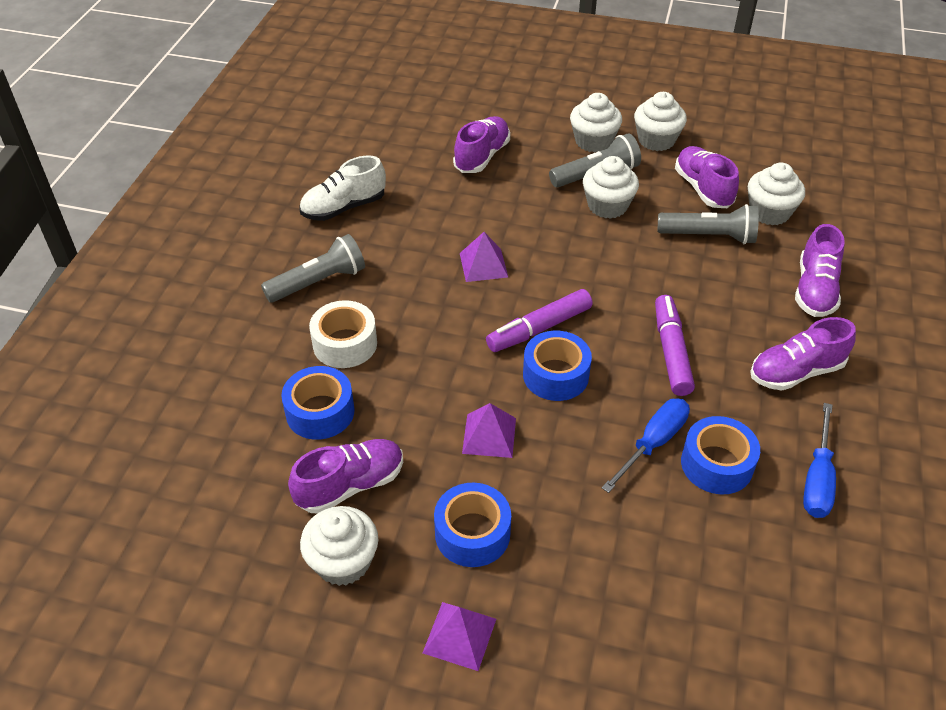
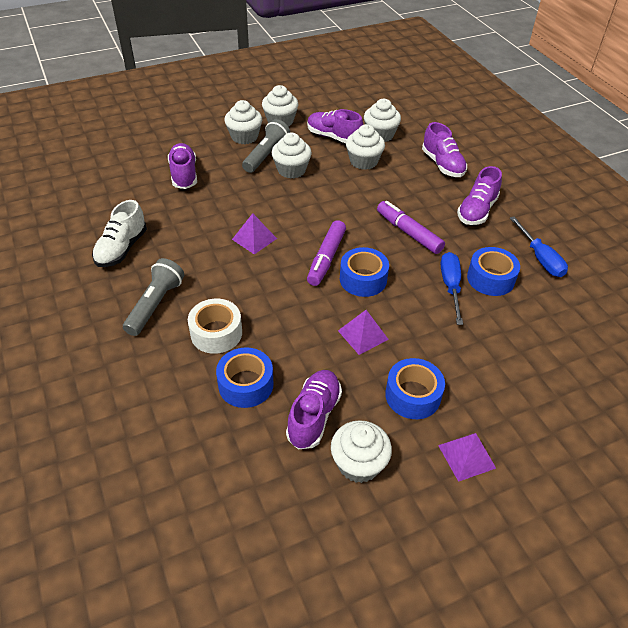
camera: 40 degrees left, 0 degrees up
(709, 236) = (363, 161): grey flashlight -> white cupcake

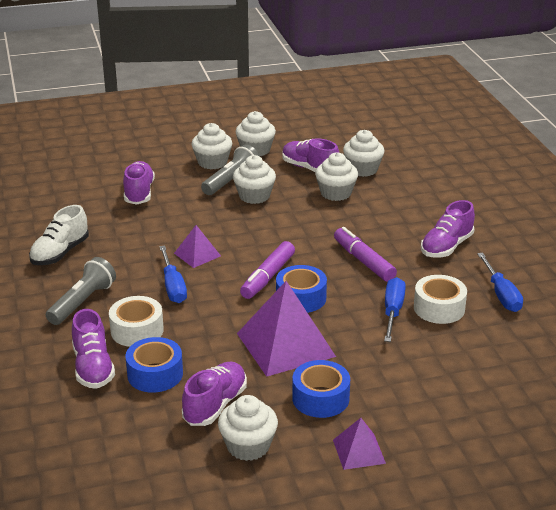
camera: 10 degrees right, 15 degrees down
(240, 277) = (173, 286): none -> blue screwdriver
(363, 335) = (285, 344): purple pyramid -> purple pyramid, size x1.96
(442, 165) = (423, 202): purple shoe -> purple shoe (93, 367)
(490, 278) = (439, 308): blue tape -> white tape

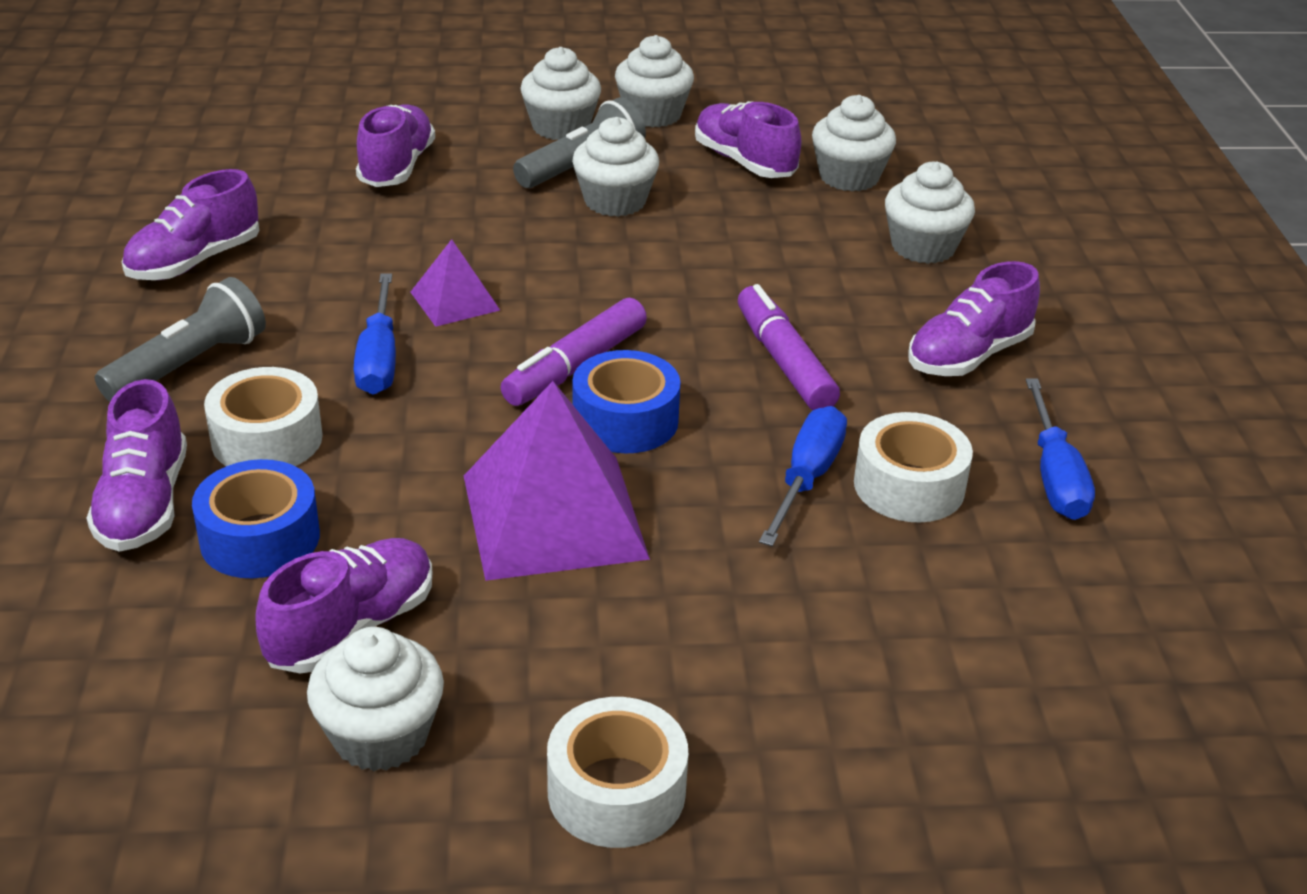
camera: 10 degrees right, 5 degrees up
(60, 253) = (194, 261): white shoe -> purple shoe
(320, 398) = (580, 649): blue tape -> none
(336, 193) = (778, 216): white cupcake -> white cupcake (923, 247)
(359, 451) = (616, 791): purple pyramid -> white tape

